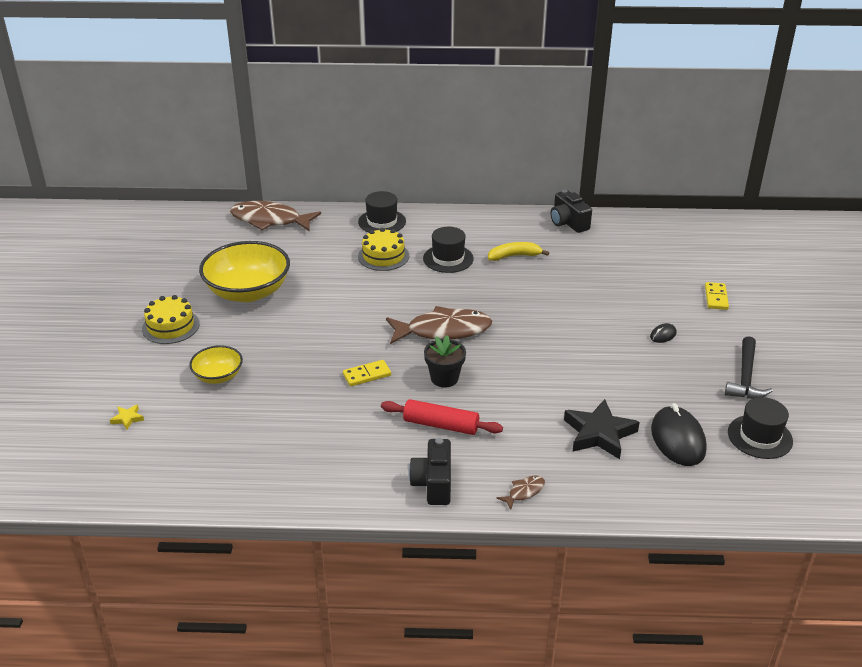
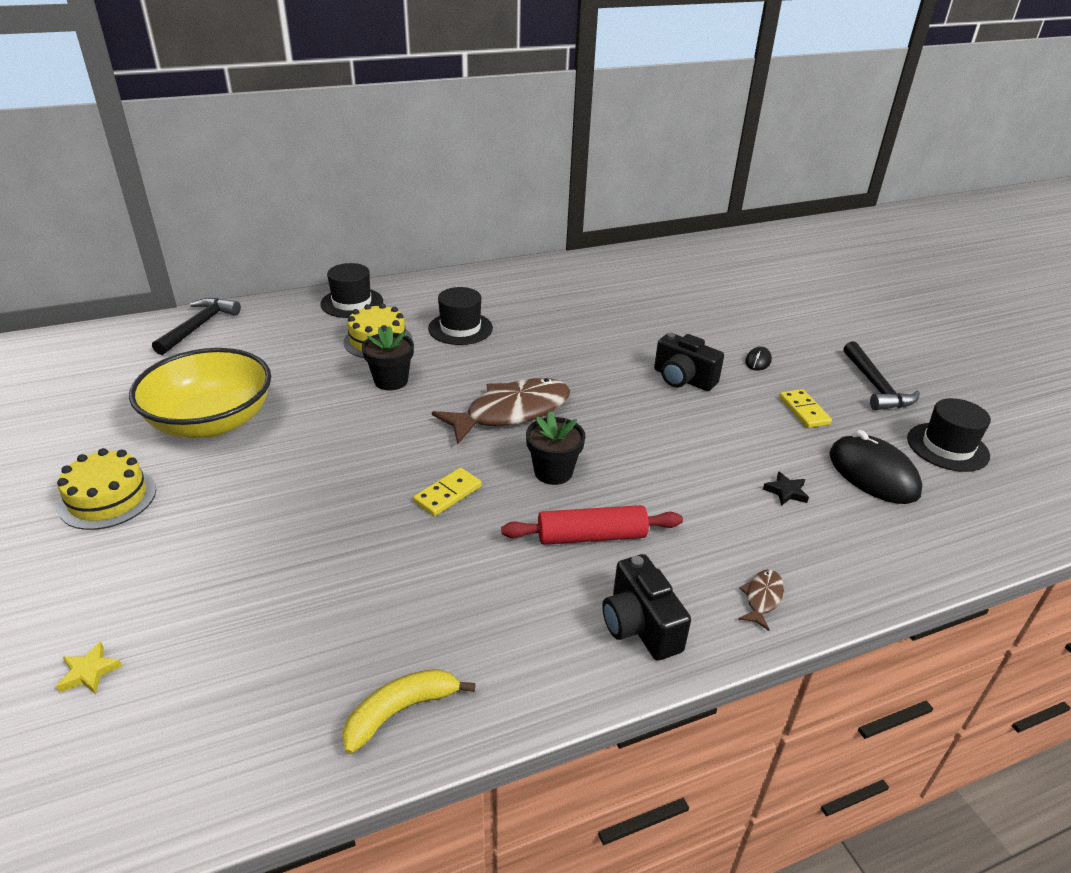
camera: 25 degrees left, 0 degrees up
(218, 376) = (223, 555): yellow bowl -> none
(270, 220) = (198, 327): brown fish -> black hammer
(375, 289) = (391, 381): none -> black flower pot
(514, 256) = (535, 311): yellow banana -> yellow banana (400, 711)
(568, 223) = (569, 267): black camera -> black camera (683, 379)
(599, 433) = (786, 492): black star -> black star, size x0.44
(716, 297) = (776, 312): yellow domino -> yellow domino (804, 411)

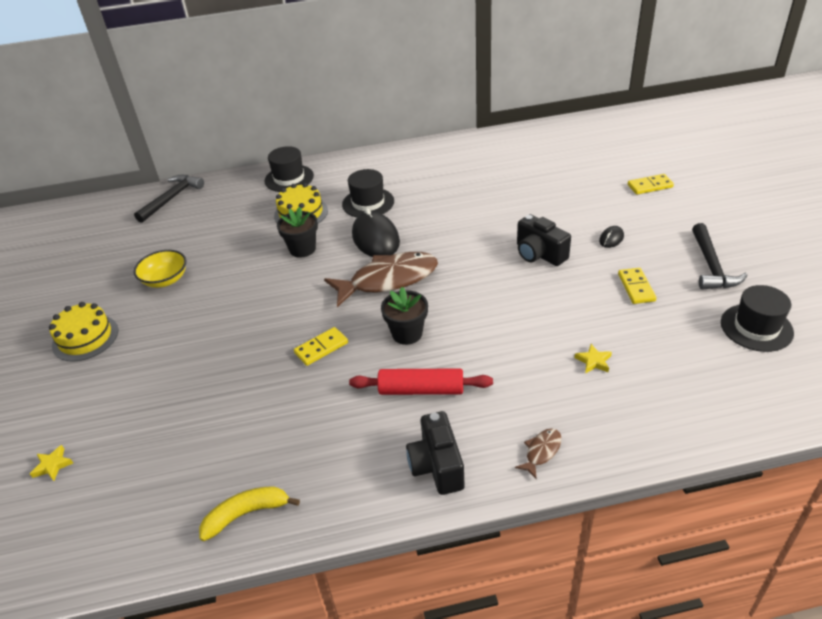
camera: 15 degrees right, 5 degrees up
(211, 422) = (165, 280): yellow bowl -> yellow bowl, size x0.53
(780, 308) = (650, 186): none -> yellow domino
(786, 492) = (593, 361): black star -> yellow star
(873, 474) = (676, 349): black mouse -> black mouse (375, 239)

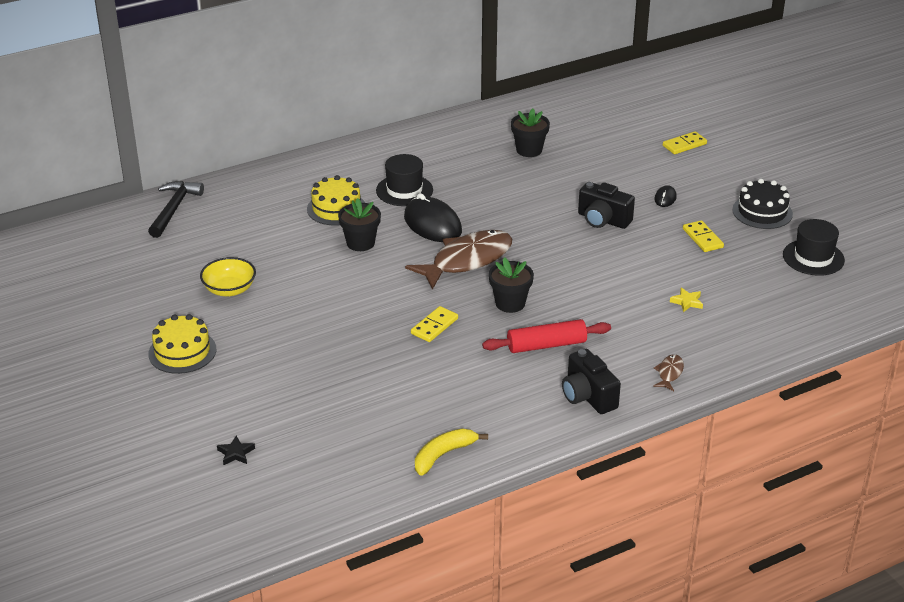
camera: 20 degrees left, 5 degrees down
(52, 465) = (236, 453): yellow star -> black star
(289, 178) = (299, 174): black hat -> none
(497, 177) = (529, 150): none -> black flower pot
(711, 265) = (762, 212): black hammer -> black cake

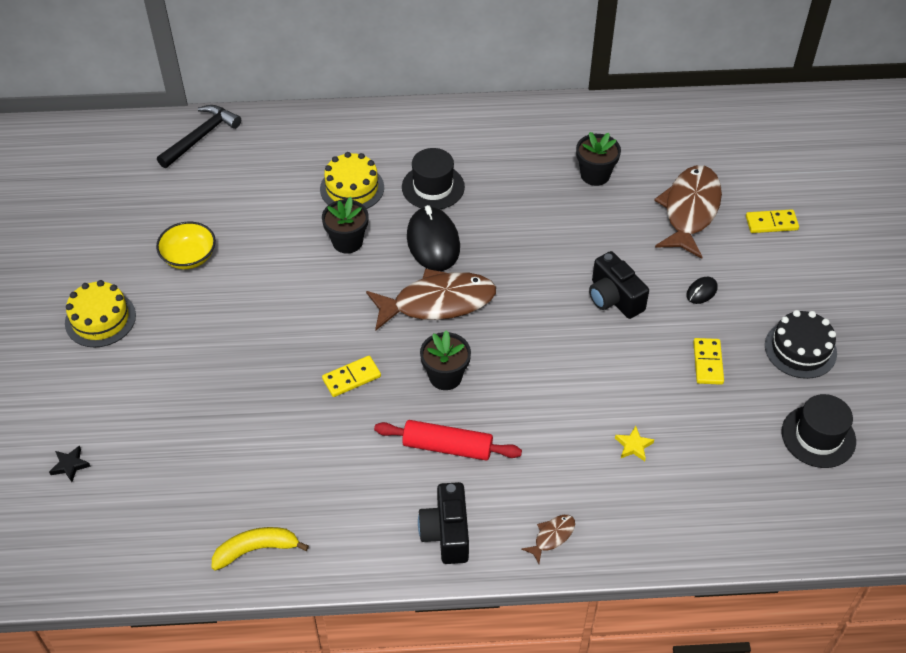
camera: 25 degrees right, 15 degrees up
(618, 153) = (690, 210): none -> brown fish

